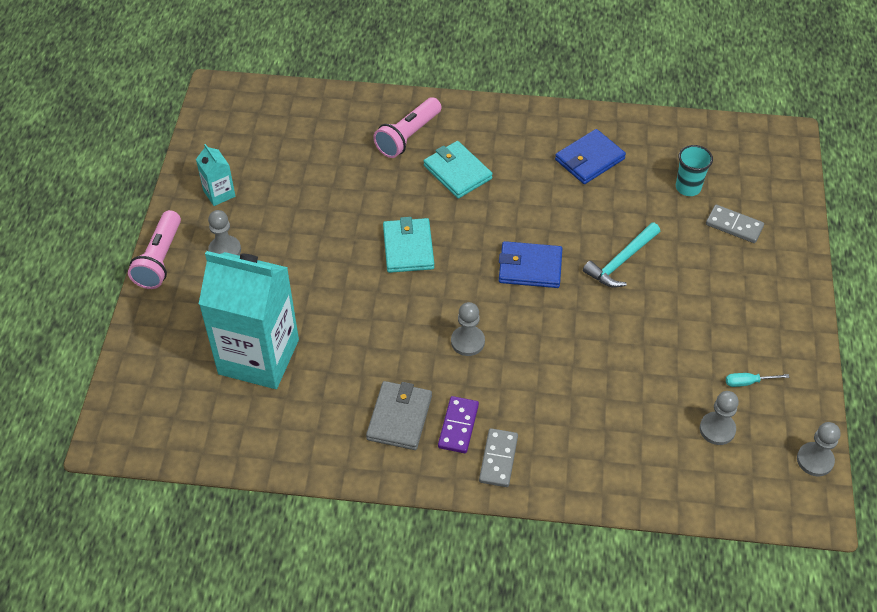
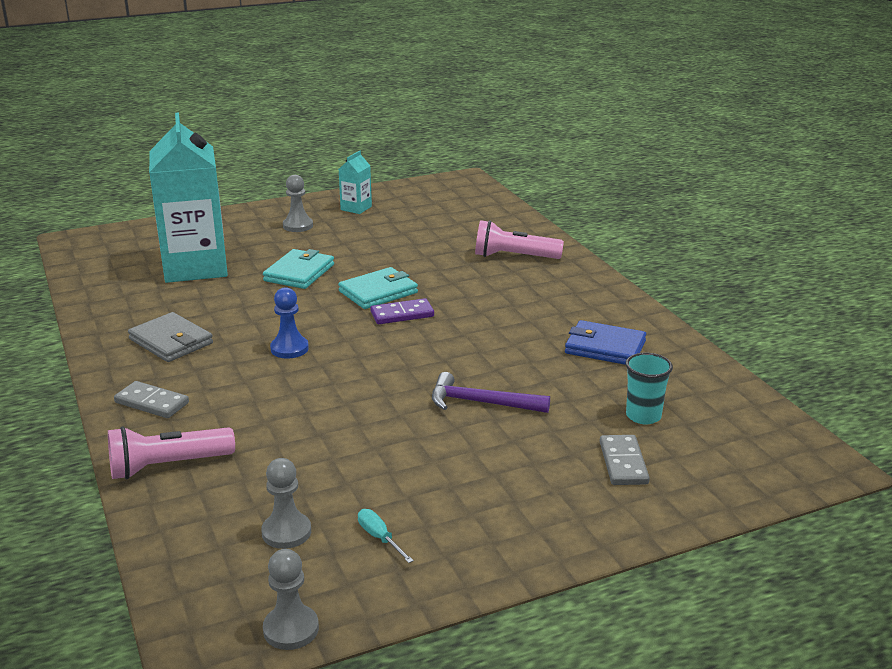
camera: 60 degrees right, 25 degrees down
(160, 259) = (265, 208): pink flashlight -> pink flashlight (167, 466)
(399, 418) = (171, 341): grey wallet -> grey wallet turned 60 degrees clockwise
(457, 172) = (499, 288): turquoise wallet -> turquoise wallet (299, 273)
(458, 426) = (180, 371): purple domino -> purple domino (402, 314)
(467, 342) = (289, 349): grey pawn -> blue pawn
(498, 459) = (152, 403): grey domino -> grey domino turned 45 degrees clockwise
(530, 267) = (417, 354): blue wallet -> none
(621, 261) = (481, 403): turquoise hammer -> purple hammer

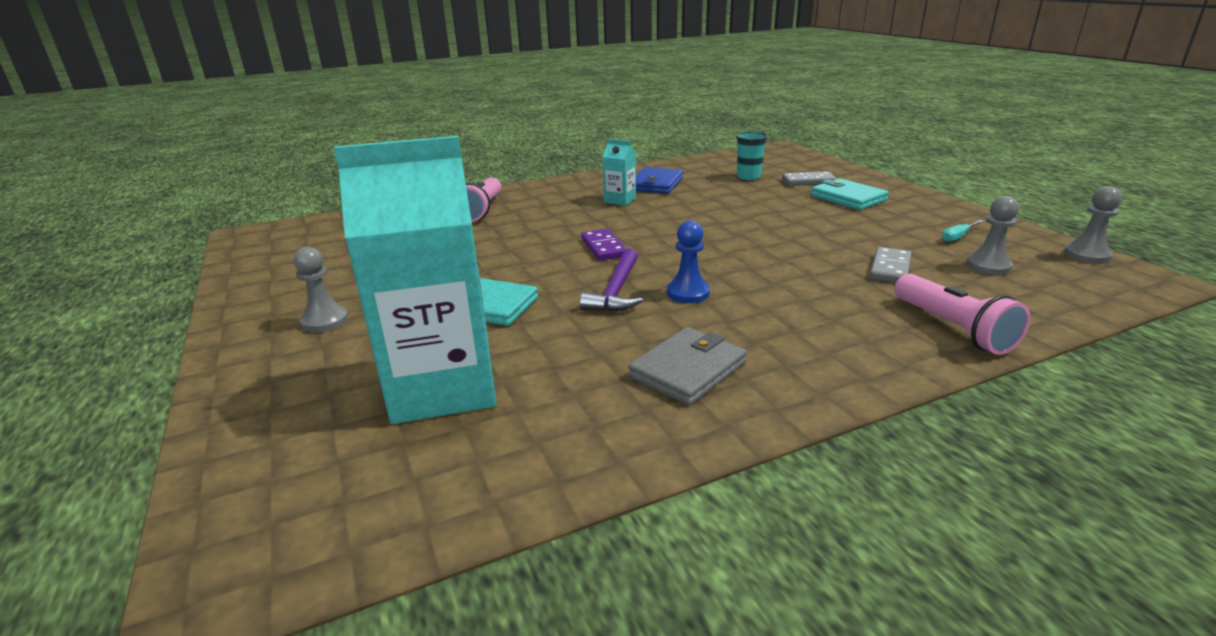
camera: 90 degrees left, 0 degrees up
(152, 403) = (843, 358): grey domino -> grey domino (890, 268)
(356, 208) = (289, 287): turquoise carton -> turquoise carton (620, 200)
(378, 292) = (551, 260): turquoise wallet -> turquoise wallet (848, 198)
(481, 403) = (755, 215): purple hammer -> purple hammer (616, 291)

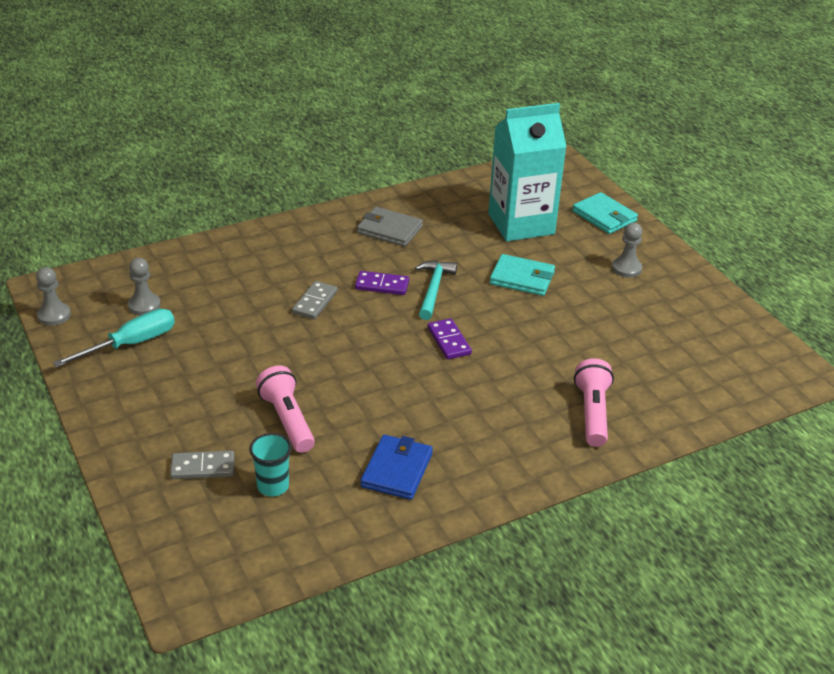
camera: 175 degrees right, 10 degrees up
(616, 291) = (433, 289): purple hammer -> turquoise hammer
(620, 200) = (440, 428): turquoise carton -> none
(688, 293) = (382, 285): blue pawn -> purple domino
(688, 370) = (389, 230): grey wallet -> grey wallet turned 75 degrees clockwise
(848, 198) = (181, 421): turquoise wallet -> turquoise wallet (604, 216)
(890, 268) = (221, 306): grey domino -> grey domino (315, 302)
(953, 329) = (223, 251): pink flashlight -> pink flashlight (287, 420)
(958, 237) = (131, 344): turquoise screwdriver -> turquoise screwdriver, size x2.09

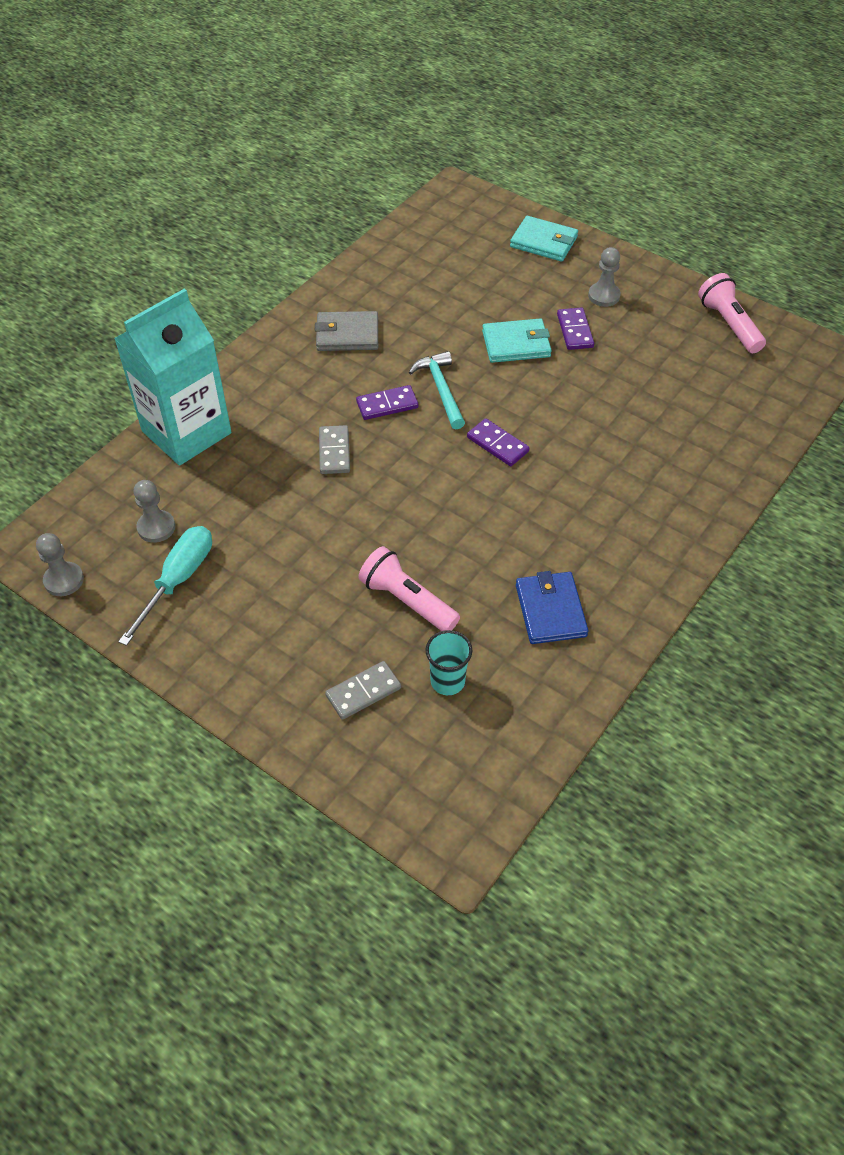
camera: 25 degrees left, 15 degrees up
(521, 224) = (471, 280): turquoise carton -> turquoise carton (186, 432)
(580, 285) = (574, 331): none -> purple domino
(592, 413) = (680, 471): pink flashlight -> pink flashlight (728, 324)

